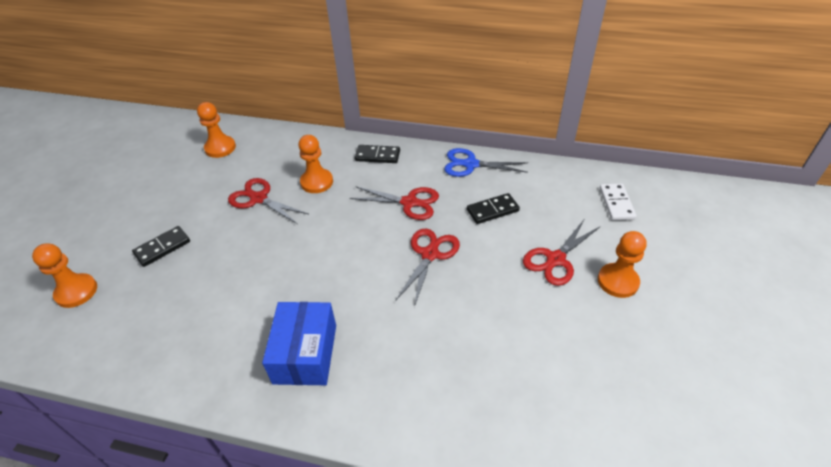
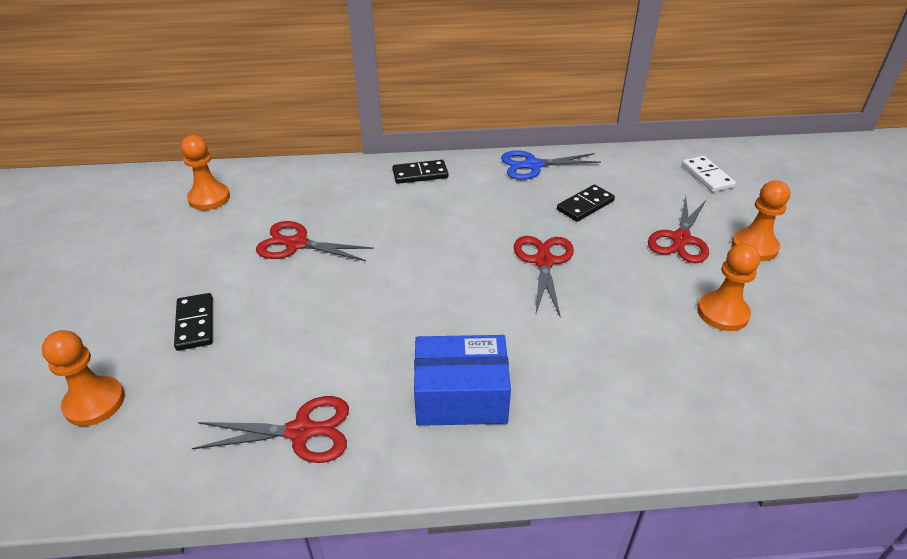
camera: 20 degrees left, 5 degrees down
(162, 247) = (195, 324): black domino -> black domino turned 45 degrees counterclockwise
(305, 353) = (461, 396): blue box -> blue box turned 75 degrees counterclockwise
(317, 182) = (361, 213): orange pawn -> orange pawn (722, 313)
(409, 202) = (488, 214): red scissors -> red scissors (301, 431)

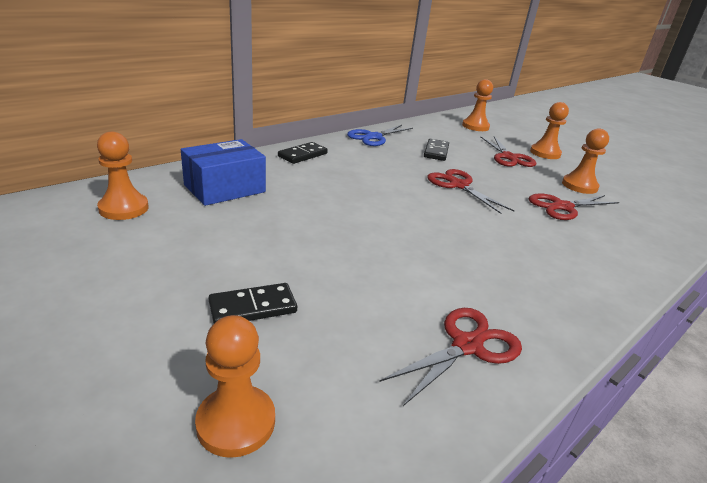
camera: 40 degrees left, 10 degrees down
(195, 324) = (253, 307): black domino -> black domino turned 60 degrees counterclockwise
(296, 244) = (266, 220): red scissors -> red scissors (562, 207)
(461, 396) = (530, 275): blue box -> blue box (225, 188)
(707, 176) = (475, 126): white domino -> orange pawn

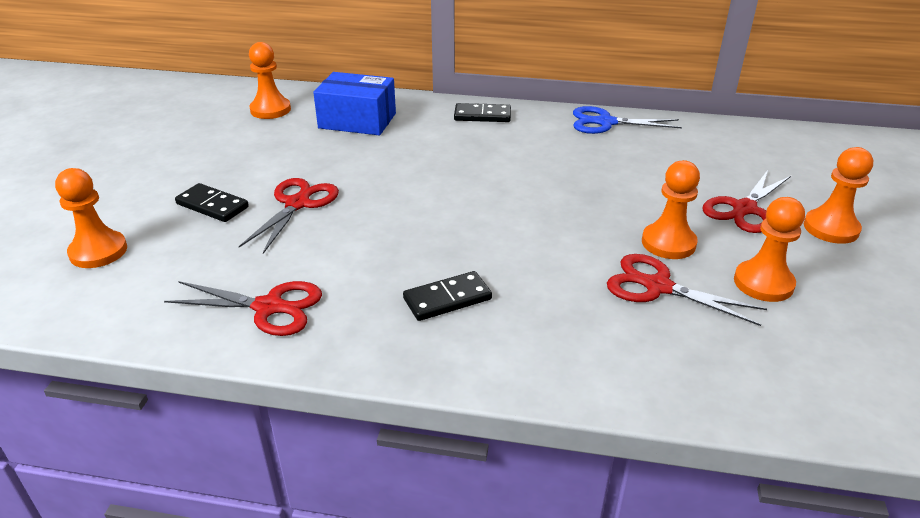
camera: 55 degrees right, 5 degrees up
(436, 152) = (647, 164): black domino -> black domino (447, 299)
(458, 185) = (578, 206): red scissors -> red scissors (297, 204)
(475, 126) = (803, 156): orange pawn -> orange pawn (668, 243)

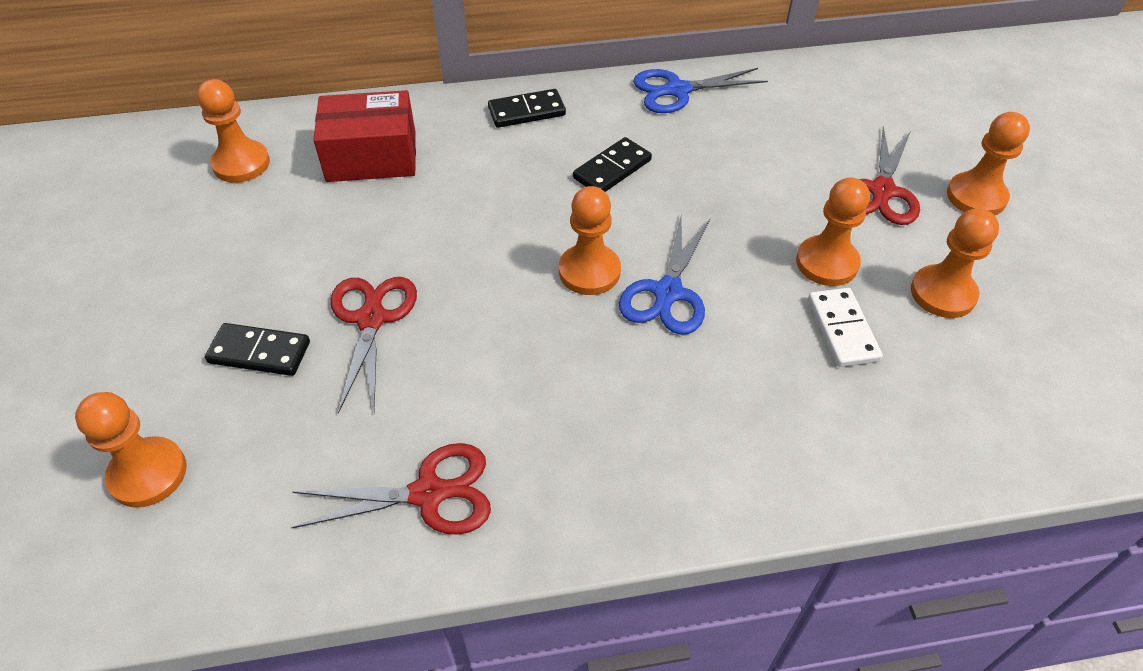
camera: 20 degrees left, 15 degrees up
(357, 121) = (371, 157): blue box -> red box
(447, 299) = (630, 416): black domino -> black domino (612, 169)
(470, 210) = (589, 271): none -> orange pawn
(524, 234) = (668, 293): none -> blue scissors
(657, 286) = (842, 329): red scissors -> white domino

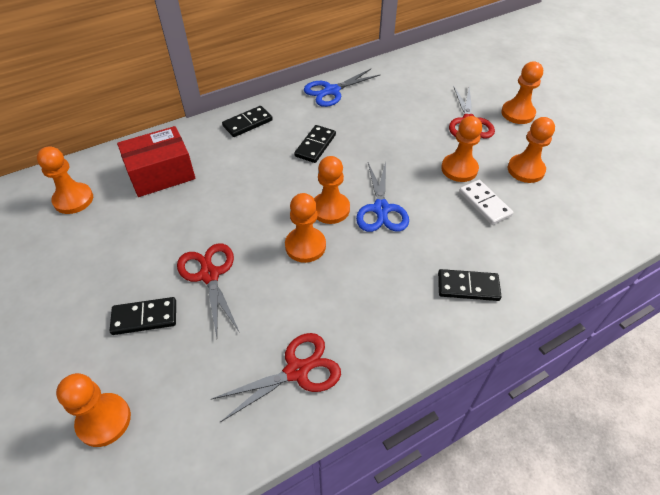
camera: 20 degrees left, 0 degrees up
(526, 316) = (305, 246): none -> orange pawn
(749, 452) = (468, 286): none -> black domino

